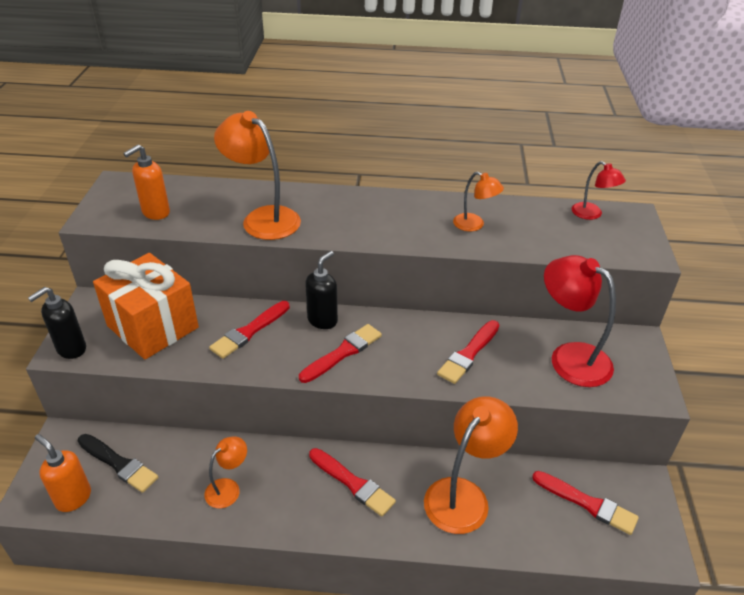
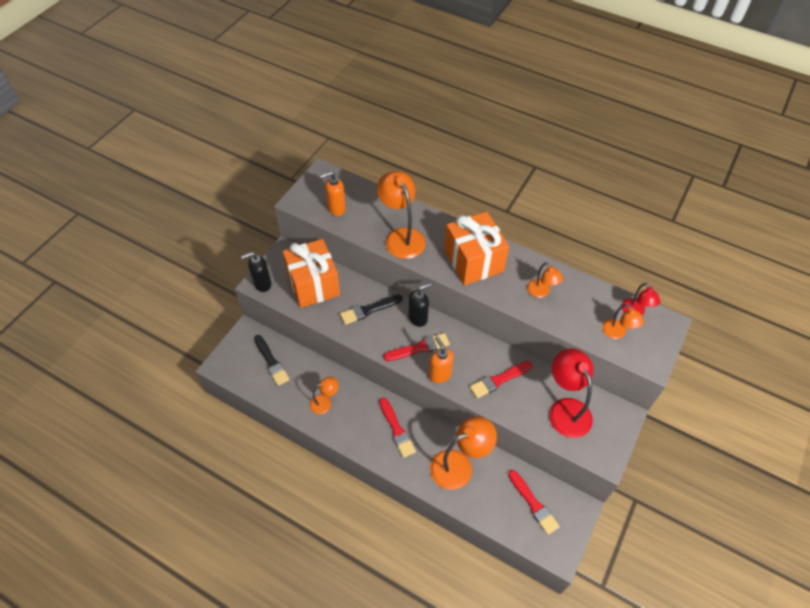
camera: 25 degrees right, 15 degrees up
(73, 498) = (241, 373): orange soap dispenser -> orange soap dispenser (439, 374)
(249, 331) = (369, 310): red brush -> black brush
(371, 218) = (473, 261): none -> orange gift
(588, 238) = (617, 333): none -> orange lamp

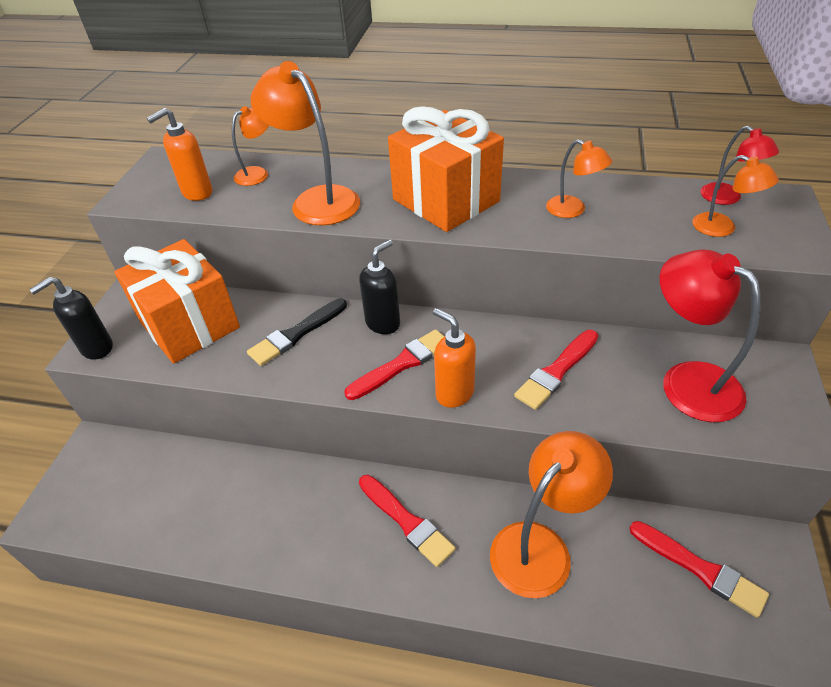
camera: 15 degrees left, 10 degrees down
(271, 362) = (146, 480): black brush -> none
(325, 402) = (261, 517): orange lamp -> orange lamp (258, 173)

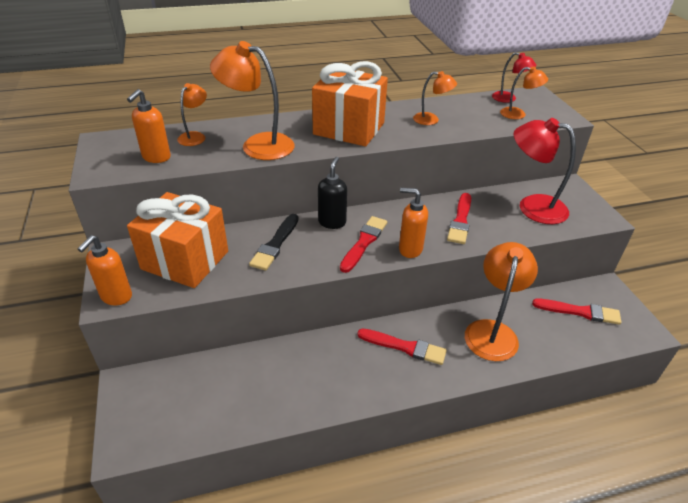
camera: 30 degrees left, 5 degrees down
(96, 348) = (116, 297): black soap dispenser -> orange soap dispenser

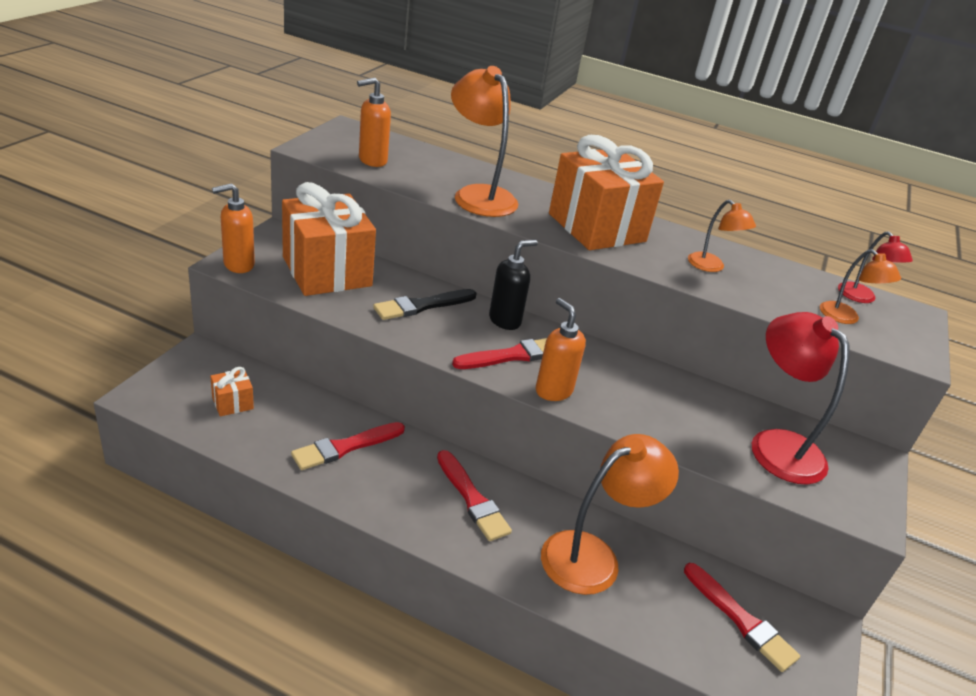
camera: 35 degrees right, 5 degrees down
(195, 136) = (431, 161): orange lamp -> none
(195, 400) = (232, 403): none -> orange gift
(460, 221) = (655, 402): red brush -> red brush (345, 447)

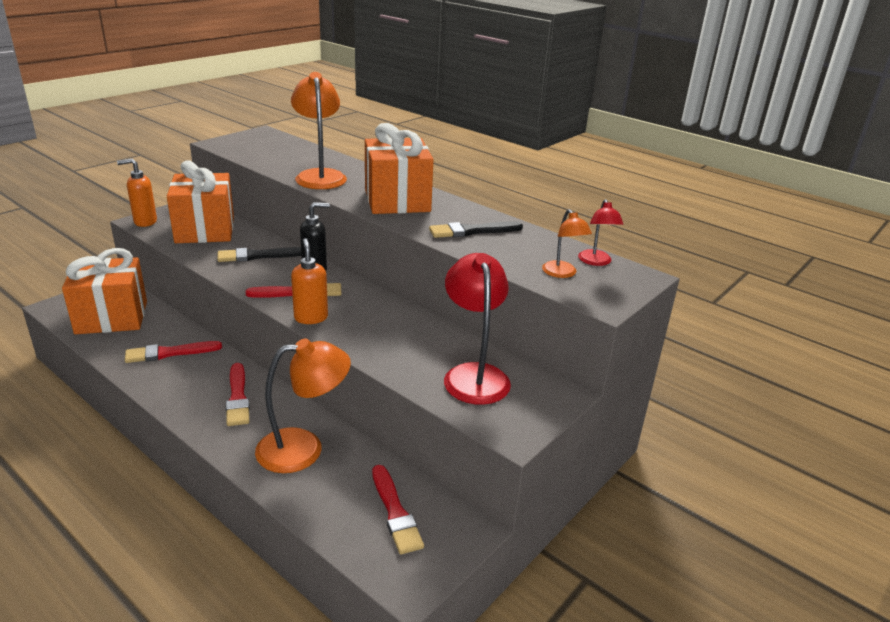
camera: 20 degrees right, 5 degrees down
(232, 403) = (112, 317): orange gift -> orange gift, size x2.42
(372, 160) = (258, 152): orange soap dispenser -> none
(711, 267) = (472, 231): orange lamp -> black brush

